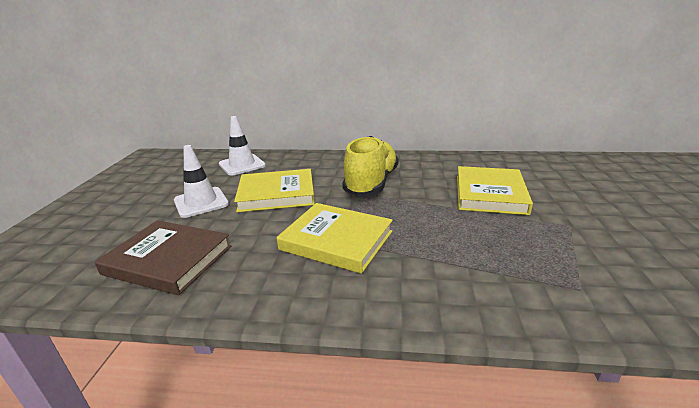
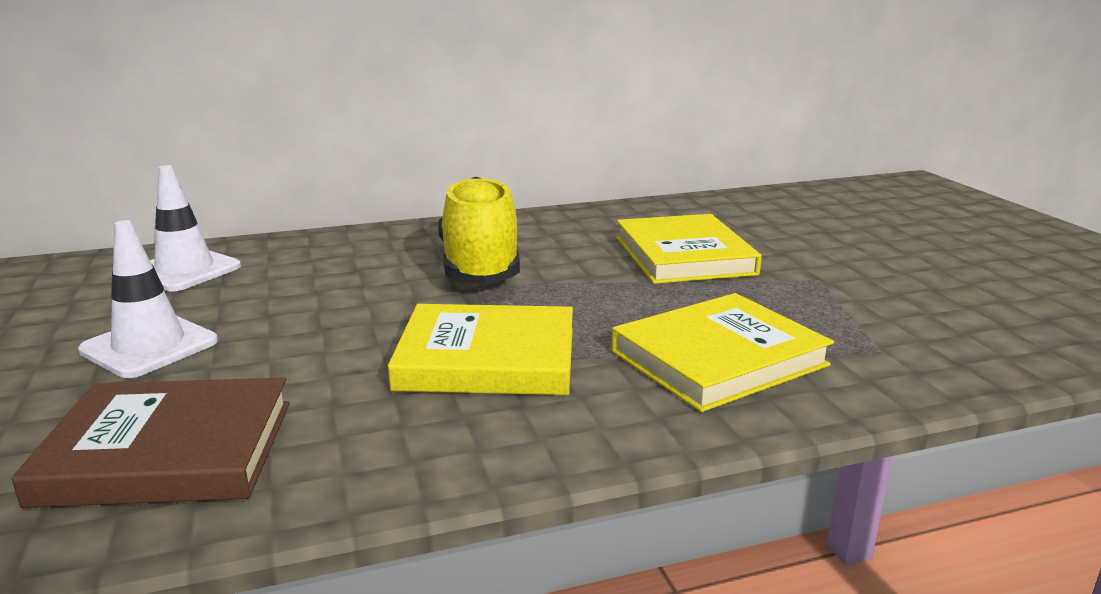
camera: 25 degrees left, 5 degrees down
(276, 194) = (309, 308): yellow book -> yellow book (718, 358)

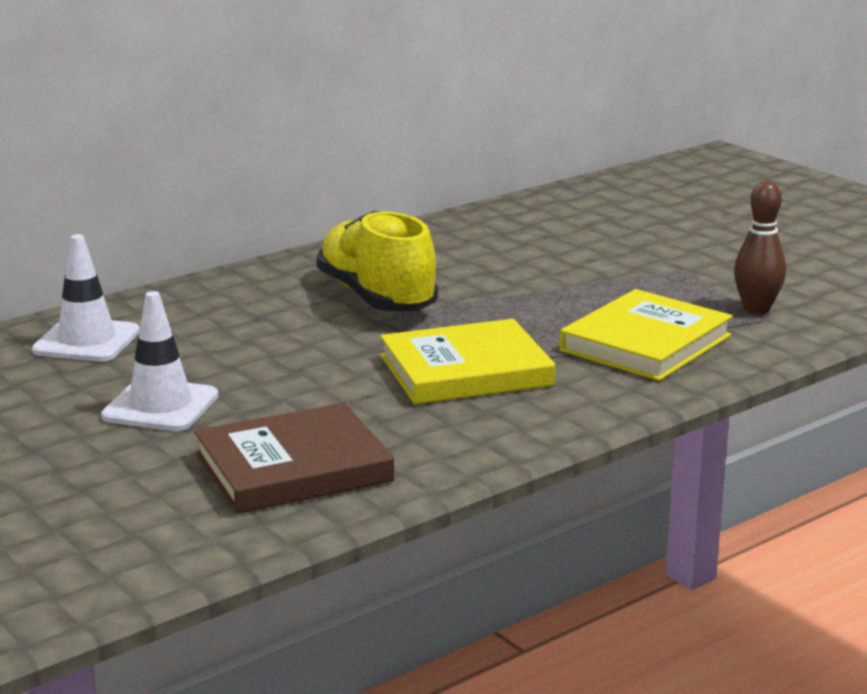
camera: 20 degrees left, 0 degrees up
(684, 256) = (555, 262): yellow book -> none
(880, 337) = (756, 309): none -> brown bowling pin

